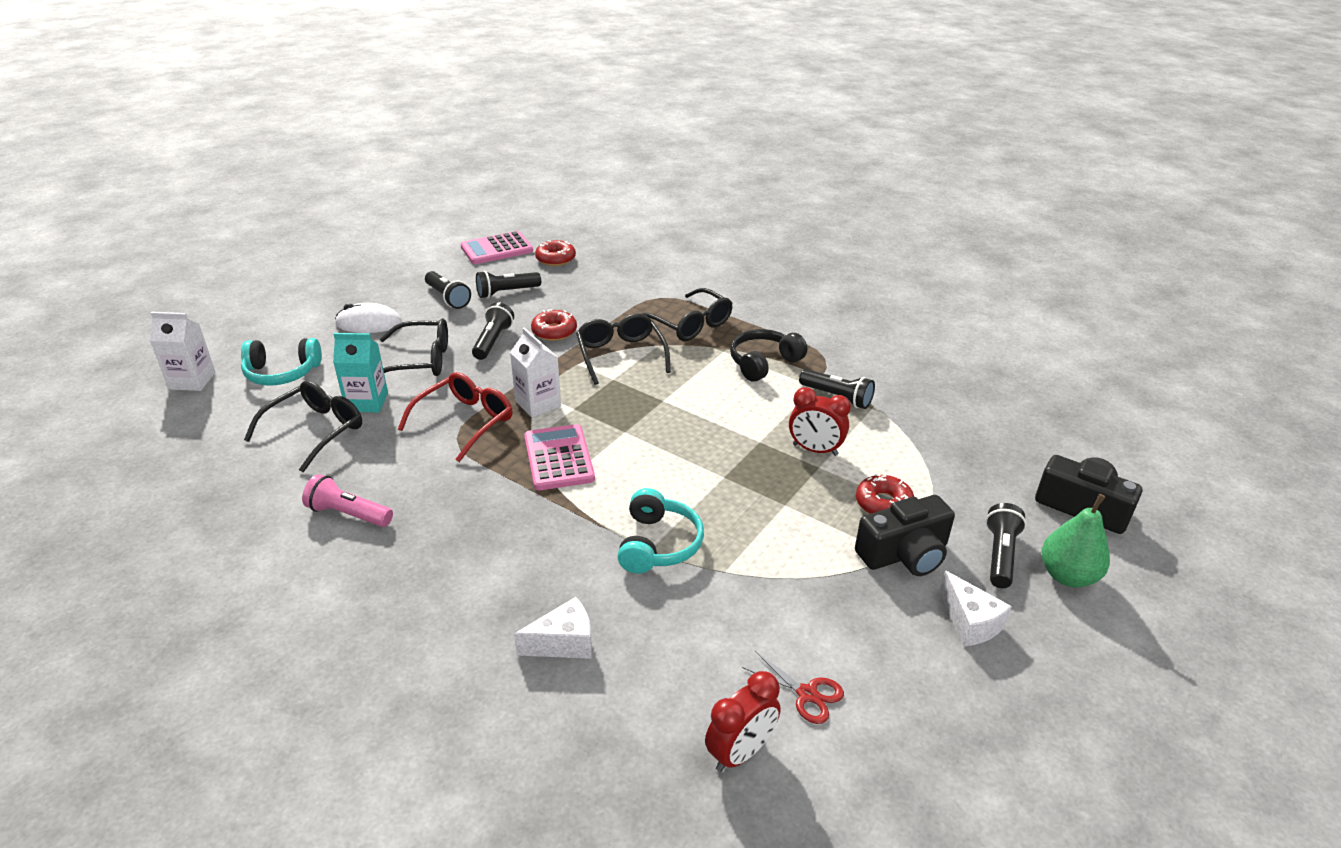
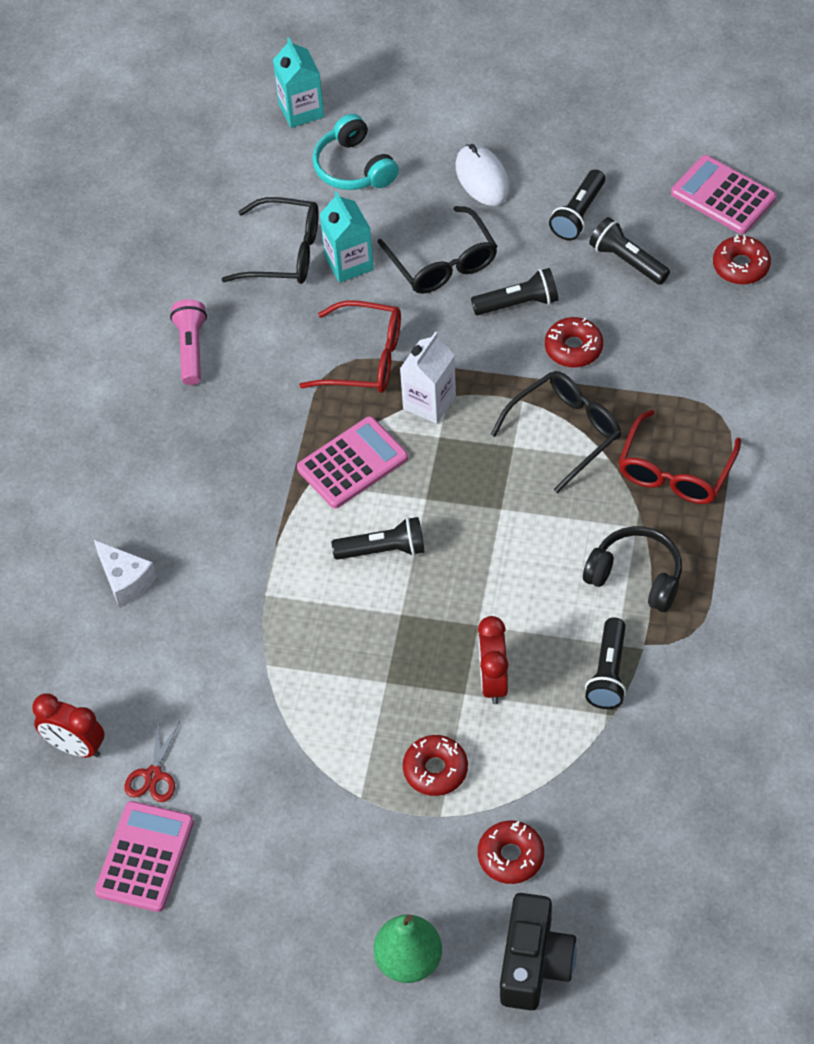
camera: 70 degrees right, 20 degrees up
(192, 381) = (301, 110): white carton -> turquoise carton
(658, 544) = (274, 598): turquoise headphones -> none
(690, 324) = (675, 471): black glasses -> red glasses
(903, 733) = (145, 857): none -> pink calculator
(904, 554) = (366, 807): black camera -> none
(970, 622) = (298, 883): white cheese -> none
(980, 489) = (511, 856): none -> red donut
(1000, 555) = (409, 893): black flashlight -> black flashlight (383, 550)

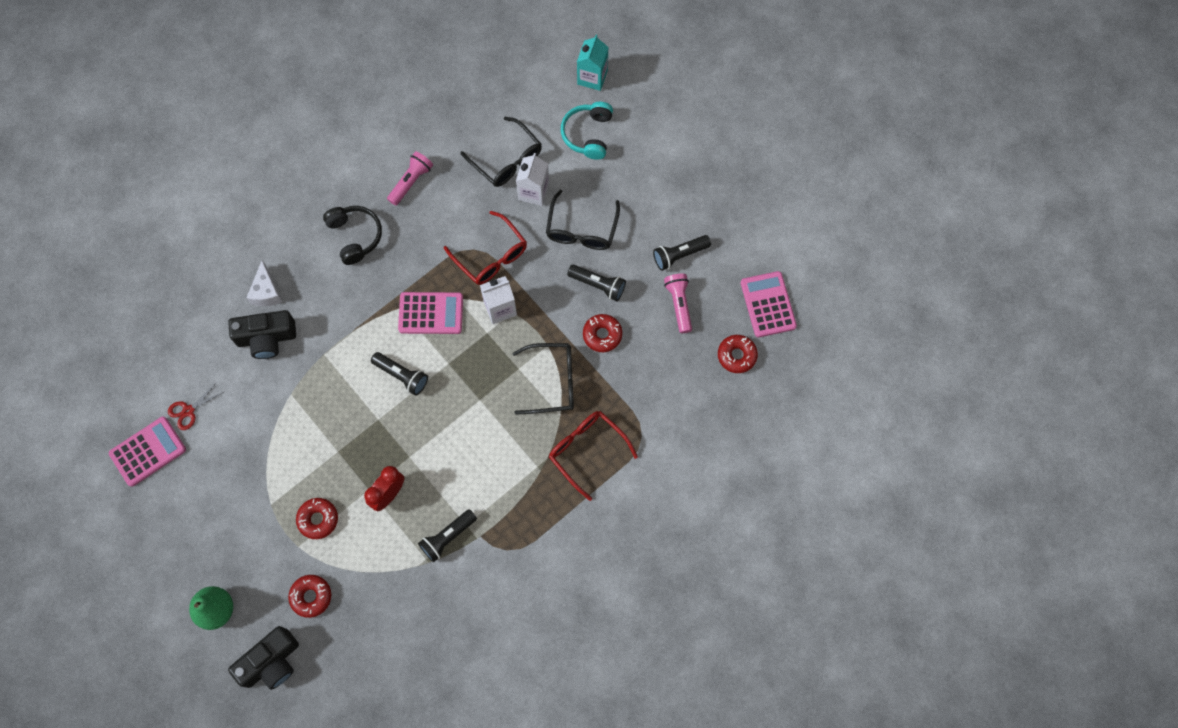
camera: 35 degrees right, 15 degrees up
(75, 747) = (167, 365): red clock -> none
(176, 628) = (267, 338): none -> black camera
(349, 263) = (533, 192): turquoise carton -> white carton
(482, 178) = (649, 193): white mouse -> none
(627, 261) = (679, 304): black flashlight -> pink flashlight
(636, 576) = (511, 494): black headphones -> black headphones (355, 236)
(675, 471) = (587, 450): red glasses -> red glasses turned 75 degrees clockwise

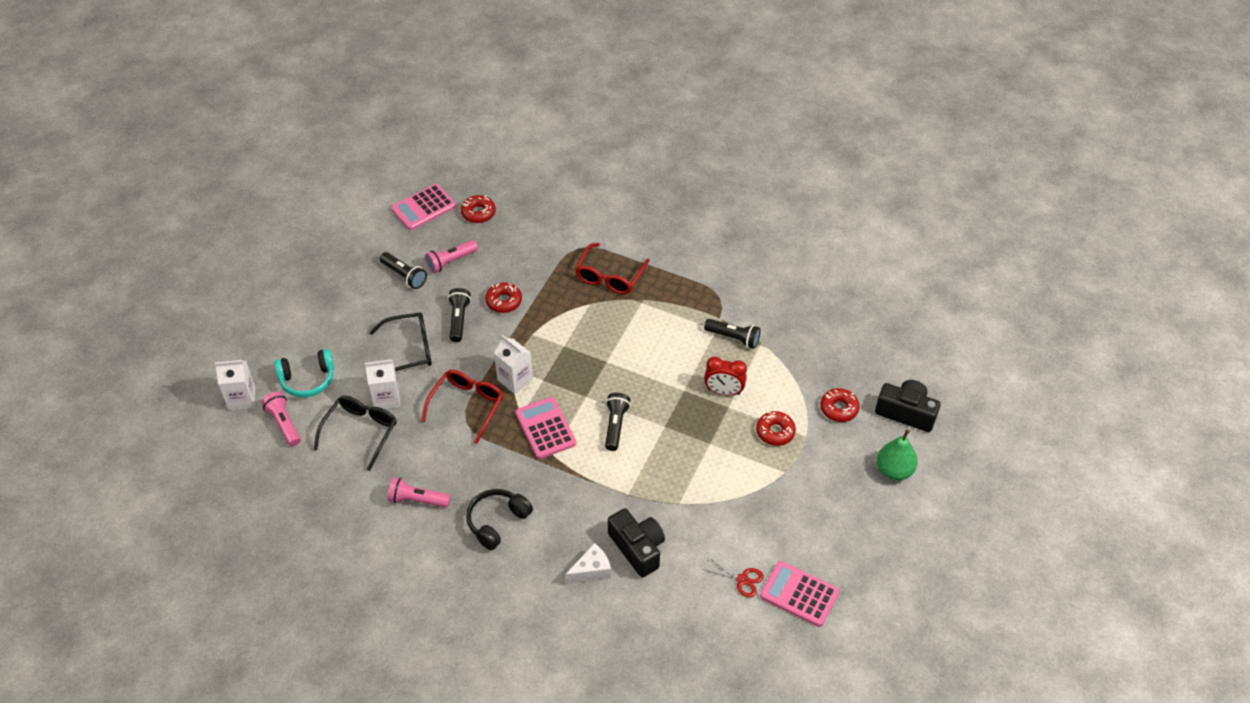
camera: 115 degrees left, 20 degrees down
(547, 102) = (284, 423): none -> pink flashlight
(552, 381) = (563, 319): black glasses -> none
(592, 77) = (242, 398): turquoise carton -> white carton

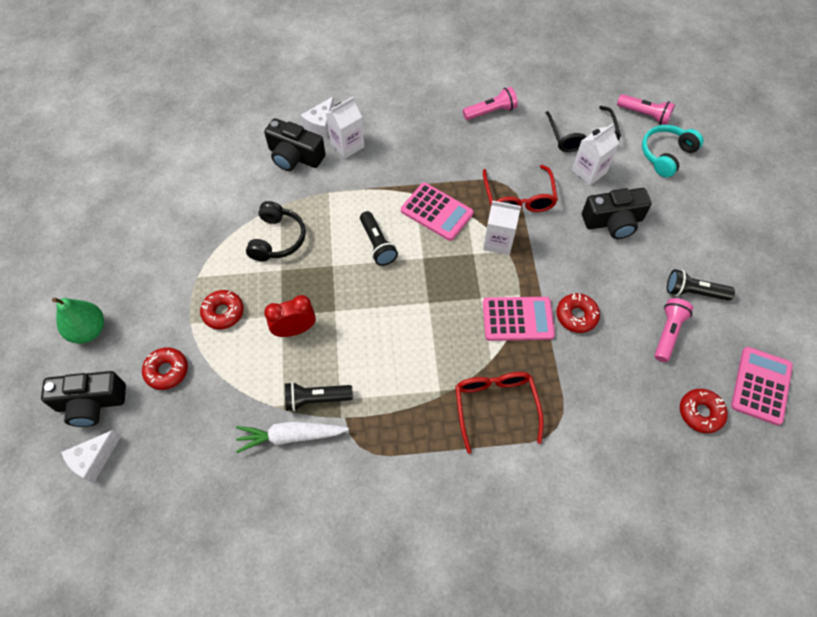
camera: 150 degrees right, 10 degrees up
(242, 398) = (697, 117): white carton -> white carton (347, 145)
(410, 350) = (613, 222): black glasses -> black camera
(459, 319) = (599, 273): black flashlight -> none
(497, 522) = (418, 125): black headphones -> black headphones (277, 239)
(742, 579) = (196, 172): red scissors -> none
(764, 324) = (290, 436): none -> white carrot
(799, 594) = (144, 182): pink calculator -> pink calculator (517, 319)
(914, 373) = (94, 460): none -> white cheese

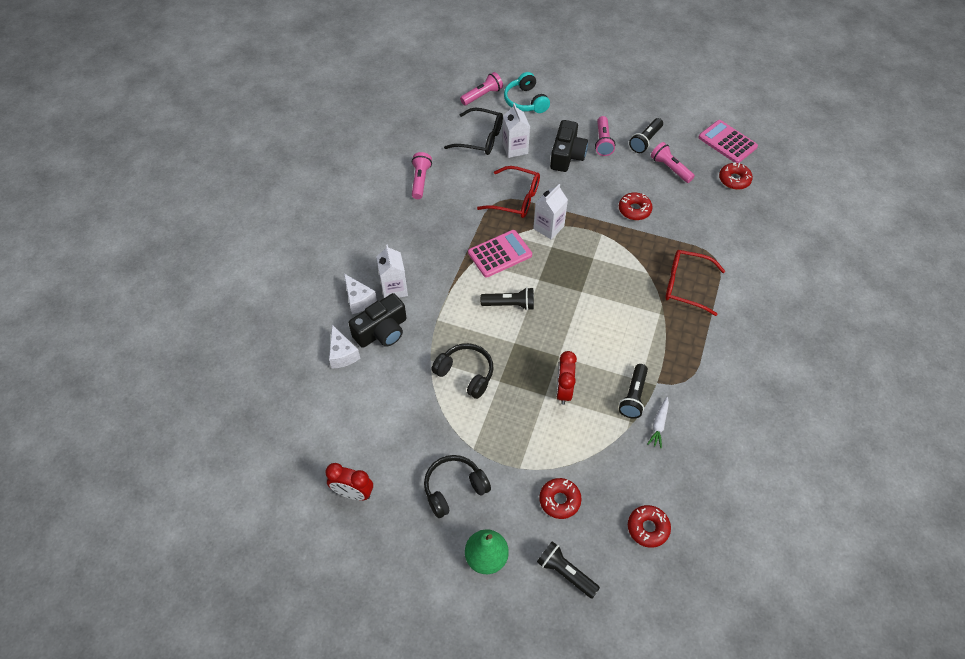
camera: 65 degrees left, 5 degrees down
(91, 403) = (565, 572): black camera -> black flashlight
(94, 460) = (623, 583): white cheese -> white cheese (342, 354)
(120, 205) = (353, 493): none -> red clock
(150, 278) = (454, 488): none -> black headphones
(223, 312) = (521, 438): red donut -> red donut (648, 528)
(290, 436) = (659, 425): white carrot -> white carrot, size x0.61
(517, 319) = (621, 244): pink calculator -> none
(659, 249) = (603, 142): none -> pink flashlight

